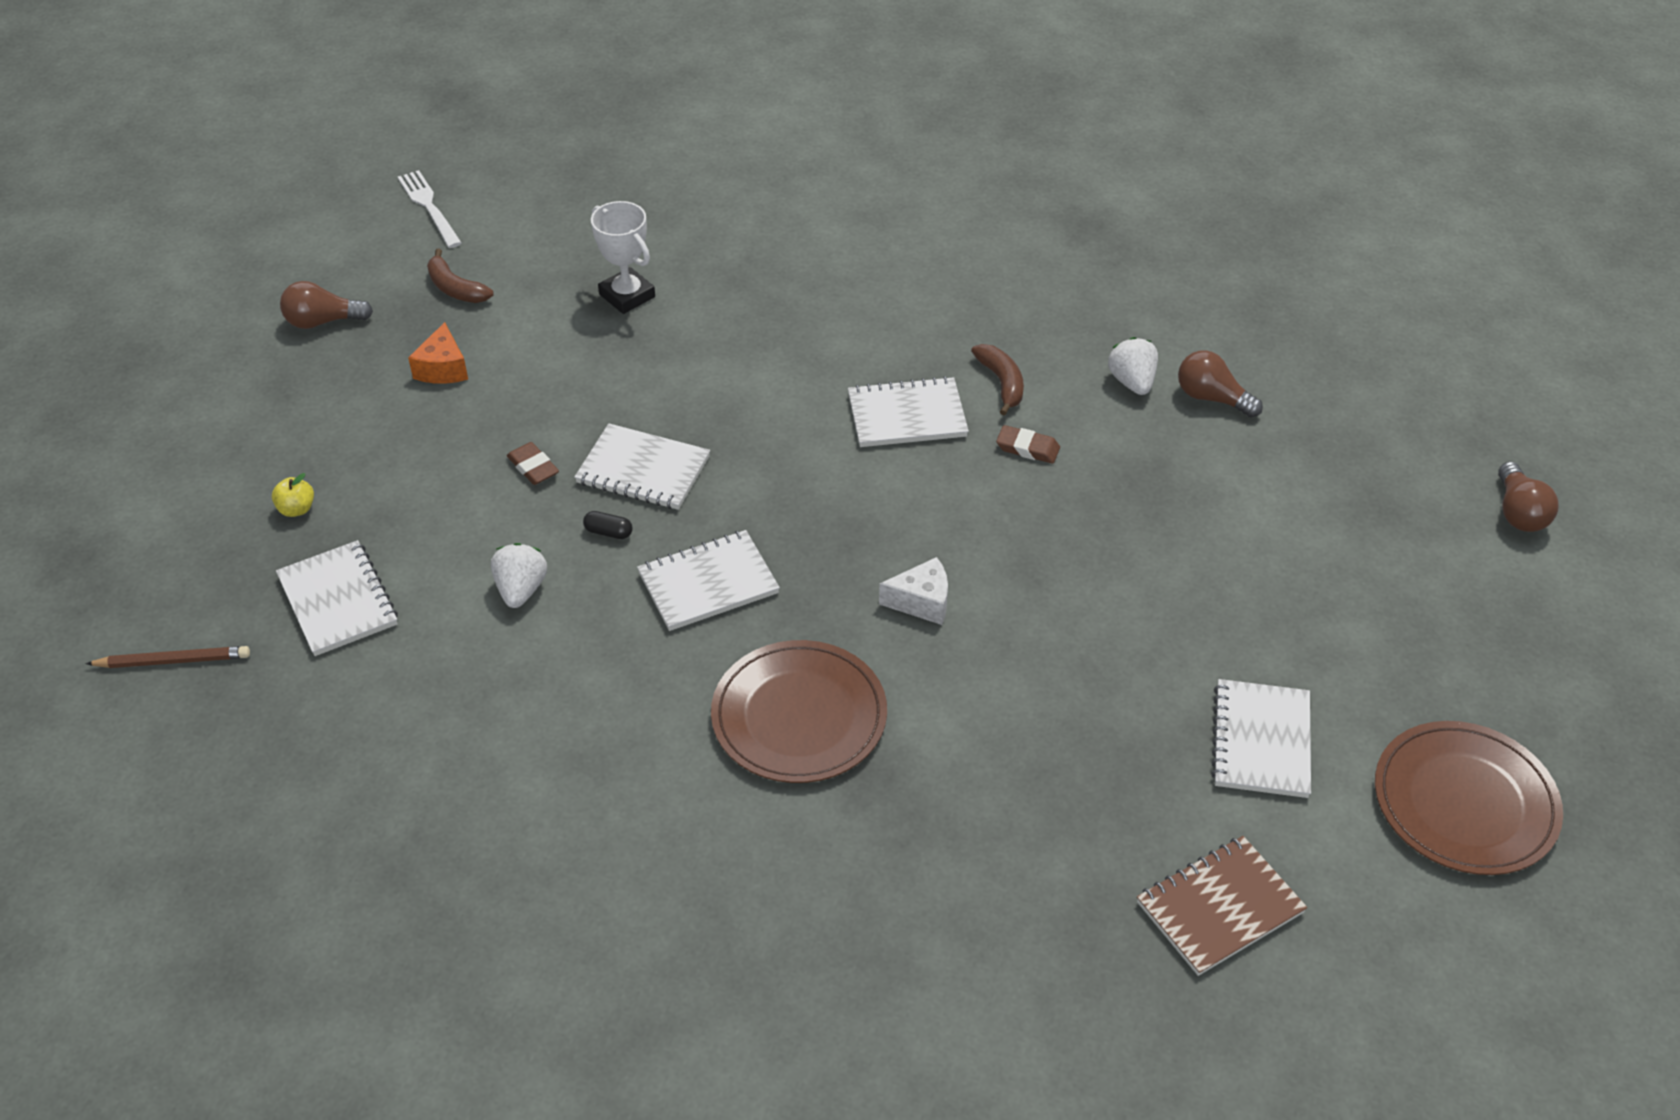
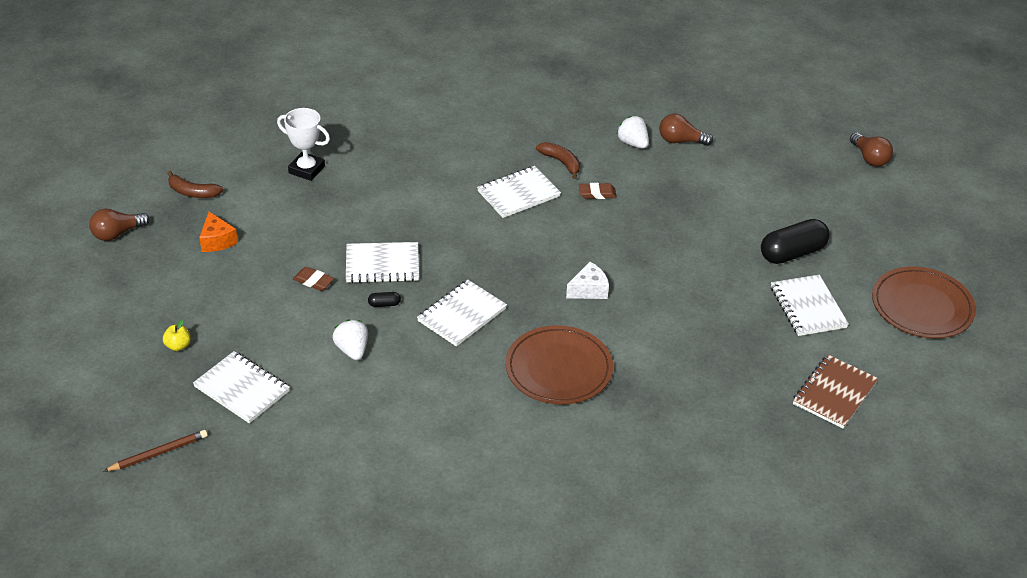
camera: 25 degrees left, 5 degrees down
(428, 206) = (140, 148): white fork -> none
(1289, 639) = (792, 253): none -> black capsule

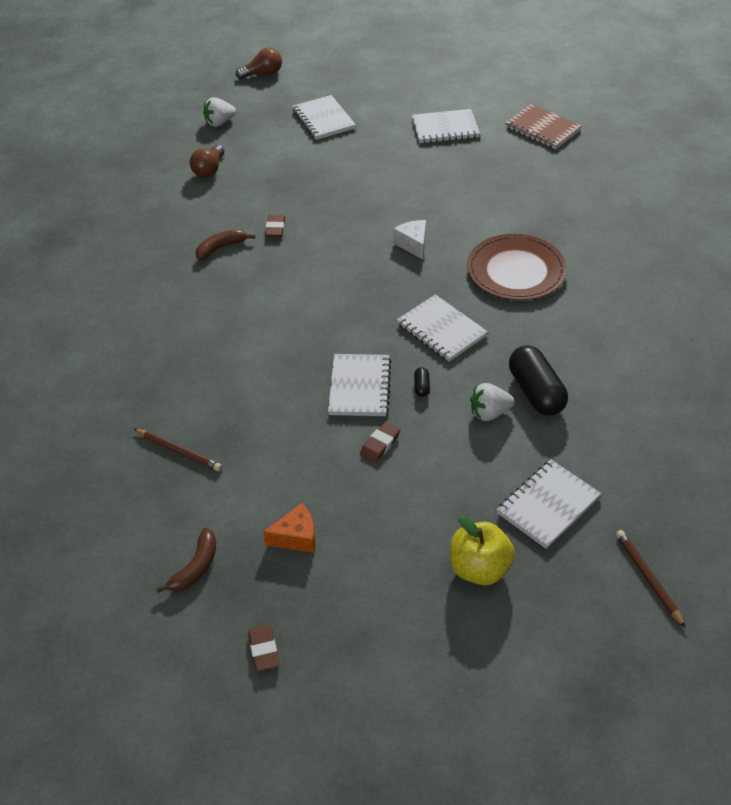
camera: 80 degrees left, 5 degrees up
(117, 233) = (264, 650): brown light bulb -> brown eraser
(178, 346) = (479, 568): yellow apple -> yellow apple, size x1.97
(306, 170) = (179, 451): white trophy -> brown pencil
(518, 194) = (264, 280): white notebook -> white notebook (323, 119)
(633, 143) = (204, 199): white strawberry -> white strawberry (220, 122)
(792, 253) = (378, 127): black capsule -> black capsule (536, 392)
(922, 306) = (447, 76): brown plate -> none

